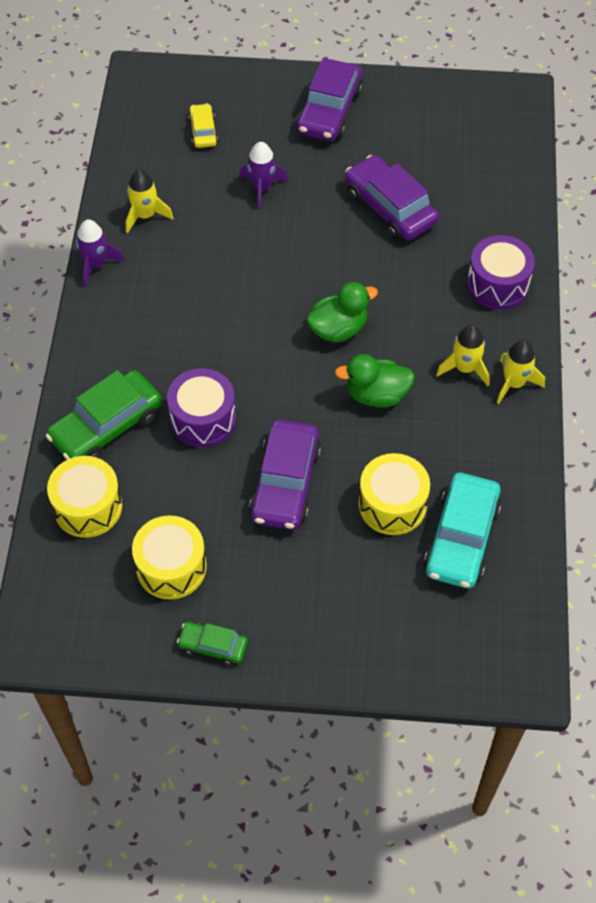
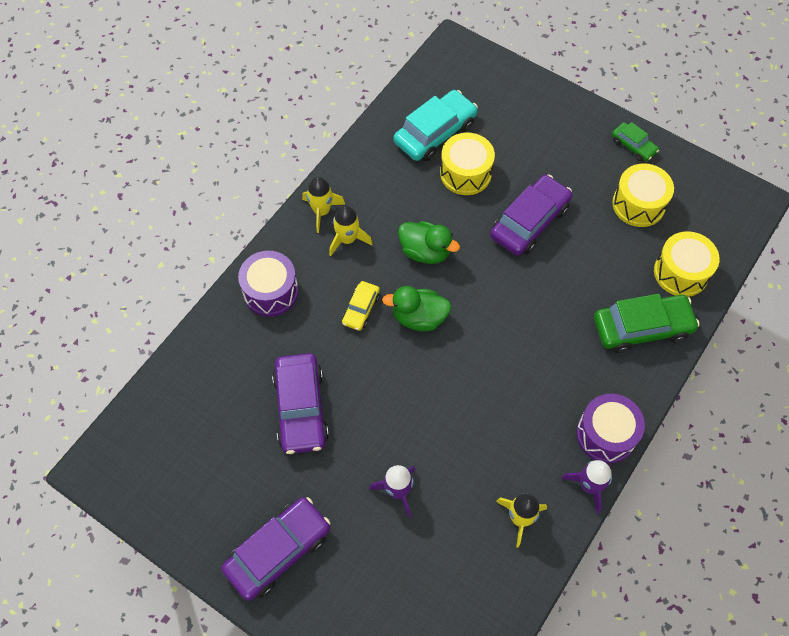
camera: 150 degrees left, 5 degrees up
(203, 131) = (414, 595): yellow car -> yellow car (361, 309)
(203, 419) = (565, 297): purple drum -> purple drum (605, 434)

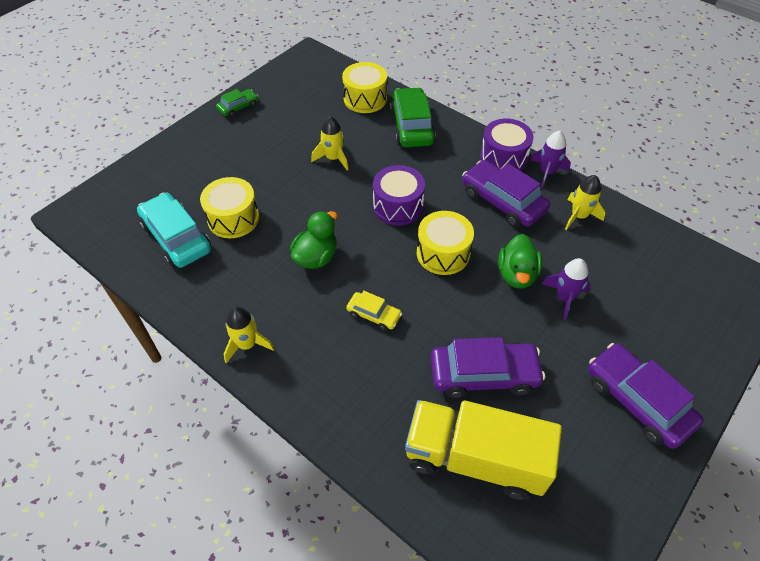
camera: 85 degrees left, 10 degrees down
(219, 400) = (475, 458): none -> yellow truck
(271, 292) = (342, 400): purple drum -> purple drum (398, 206)
(347, 239) = (288, 322): yellow rocket -> yellow rocket (333, 158)
(419, 317) = (388, 268): green duck -> green duck (517, 274)
(529, 222) = (299, 179): purple car -> purple car (502, 201)
(638, 204) = (297, 112): yellow drum -> yellow drum (443, 253)

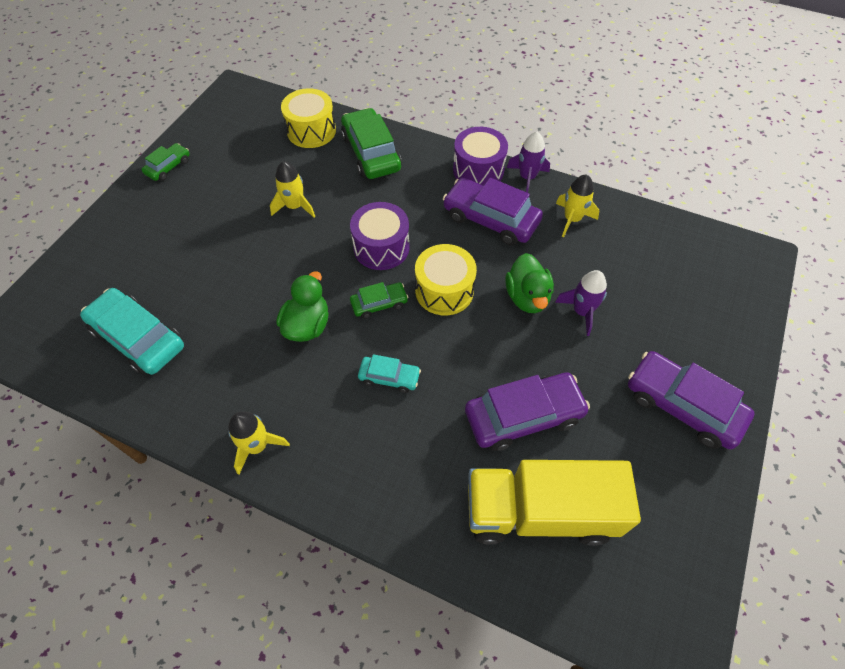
camera: 15 degrees left, 5 degrees up
(233, 218) = (199, 301): yellow drum -> none
(374, 315) = (389, 377): yellow car -> turquoise car
(382, 252) = (379, 304): none -> green car

